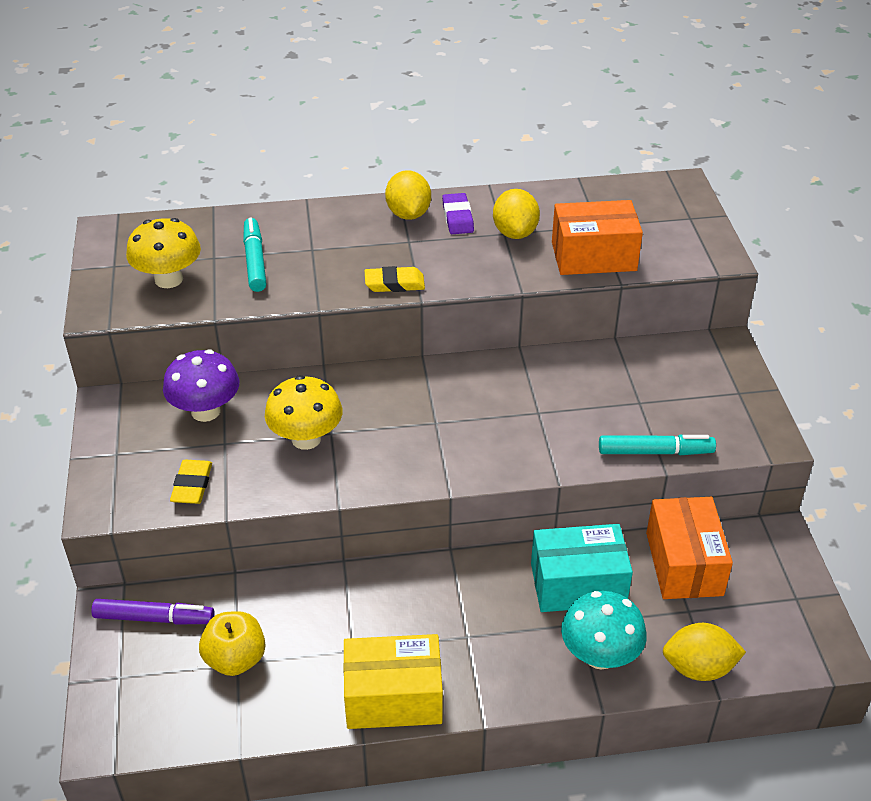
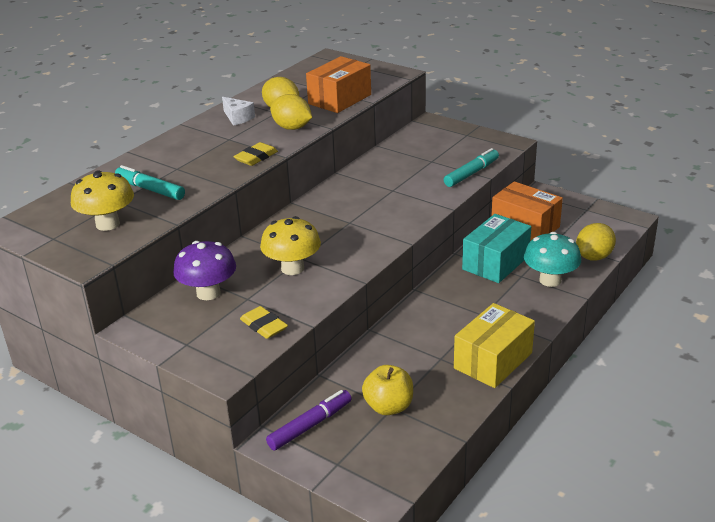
camera: 45 degrees left, 10 degrees down
(408, 214) = (206, 129): yellow lemon -> yellow lemon (292, 128)
(457, 217) = (237, 118): purple eraser -> white cheese

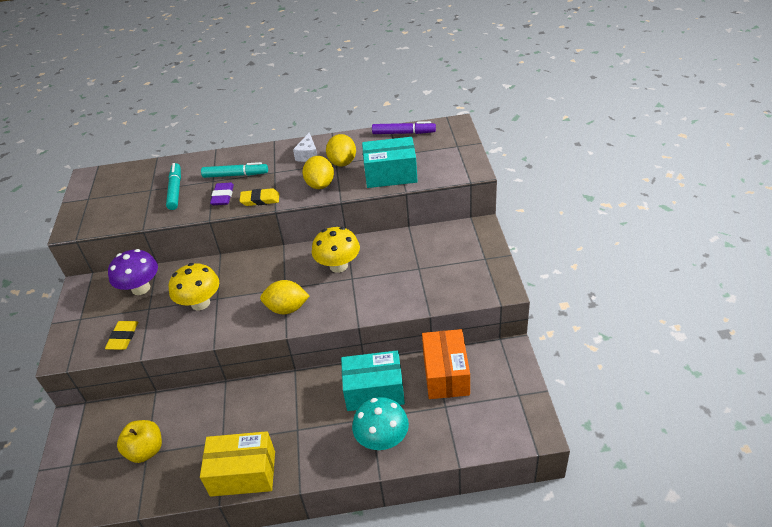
camera: 50 degrees right, 10 degrees up
(108, 224) = (119, 205): yellow mushroom -> yellow mushroom (338, 266)
(213, 171) = (223, 196): none -> purple eraser
(310, 425) = (99, 425): purple marker -> purple marker (403, 133)
(340, 99) = (390, 174): orange box -> turquoise box
(471, 173) = (424, 301): turquoise marker -> turquoise marker (235, 175)
(594, 257) = (447, 446): yellow lemon -> yellow lemon (287, 308)

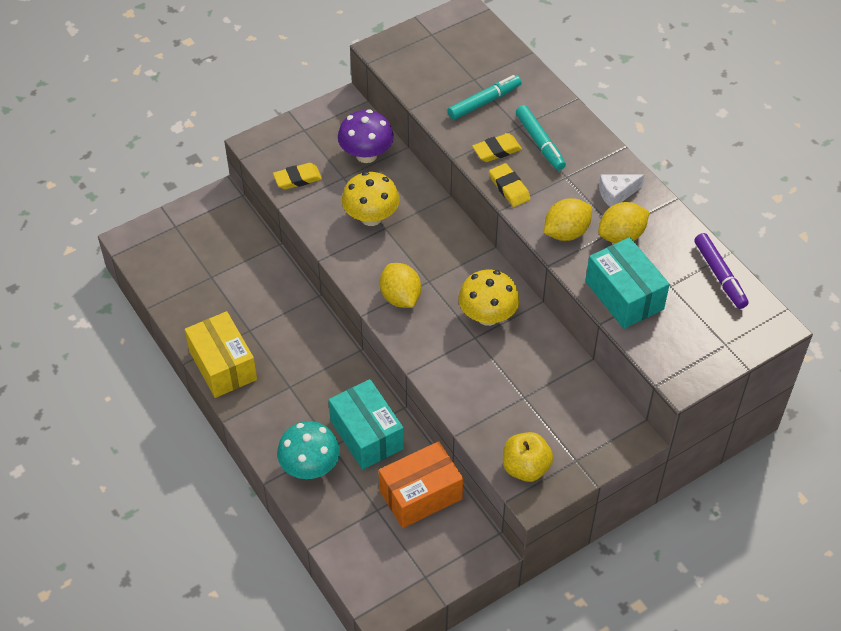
camera: 60 degrees right, 10 degrees up
(146, 450) = (213, 275): yellow apple -> yellow apple (525, 468)
(223, 196) = (497, 150): purple eraser -> yellow eraser

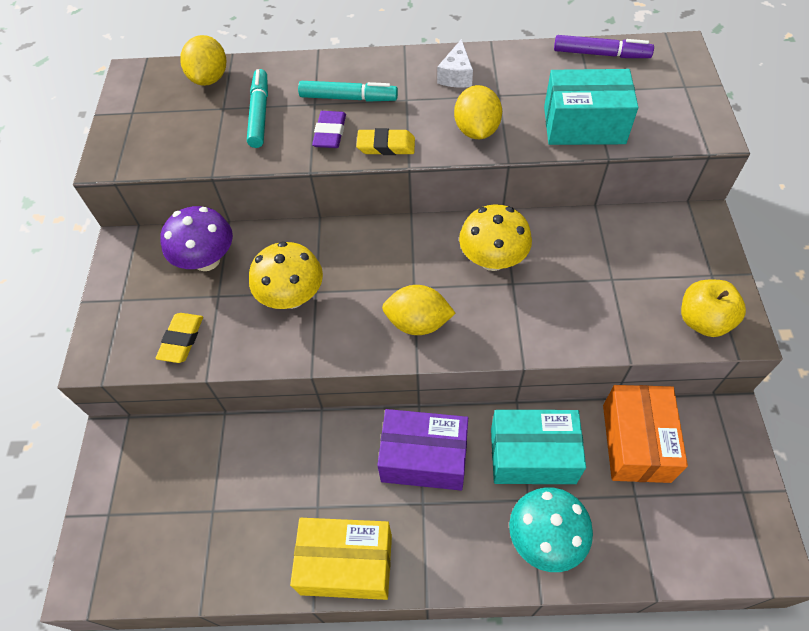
camera: 55 degrees left, 5 degrees up
(322, 372) = (424, 458): none -> purple box
(497, 150) = (330, 133): yellow eraser -> purple eraser
(621, 236) = (509, 95): yellow lemon -> yellow lemon (210, 78)

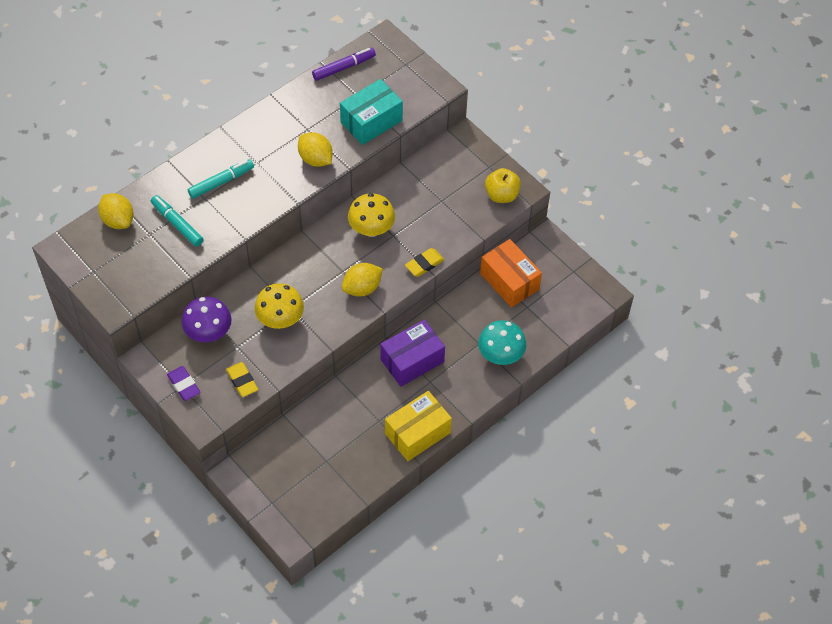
camera: 45 degrees left, 0 degrees up
(330, 133) = (233, 210): purple eraser -> purple eraser (184, 385)
(386, 146) = (273, 199): yellow eraser -> yellow eraser (424, 264)
(456, 75) = (272, 130): white cheese -> none
(532, 455) = (465, 322): turquoise box -> none

